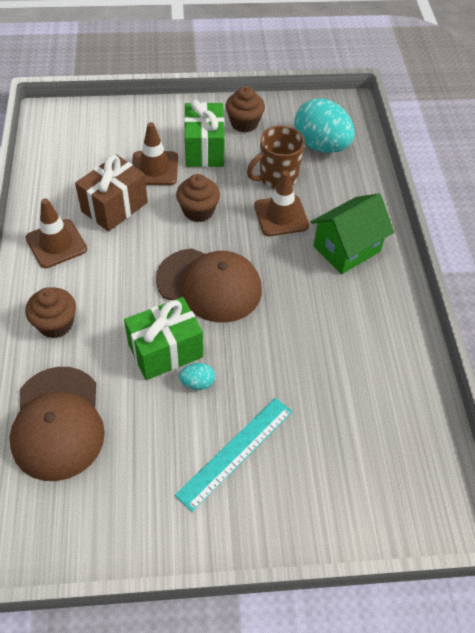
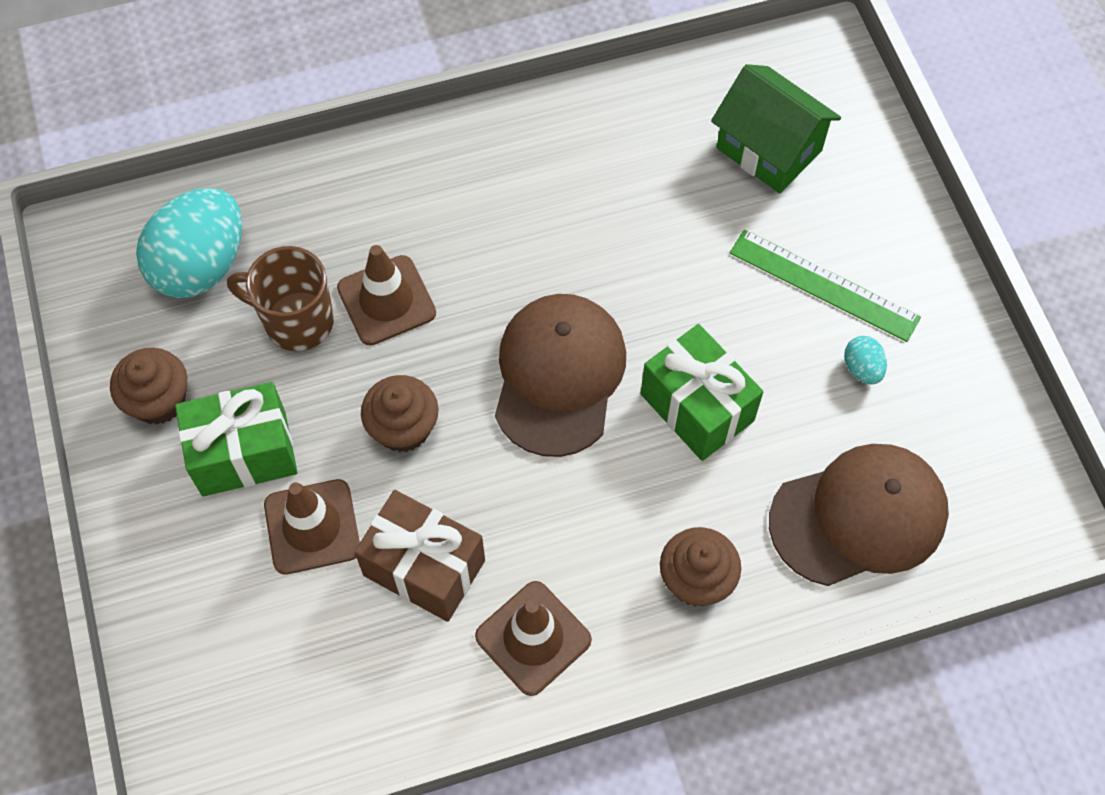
camera: 100 degrees left, 10 degrees up
(197, 383) = (737, 353): turquoise egg -> turquoise egg (862, 368)
(236, 452) = (824, 284): turquoise ruler -> green ruler
(277, 178) = (296, 321): brown mug -> brown mug turned 150 degrees clockwise
(346, 249) = (436, 200): green house -> green house (769, 149)

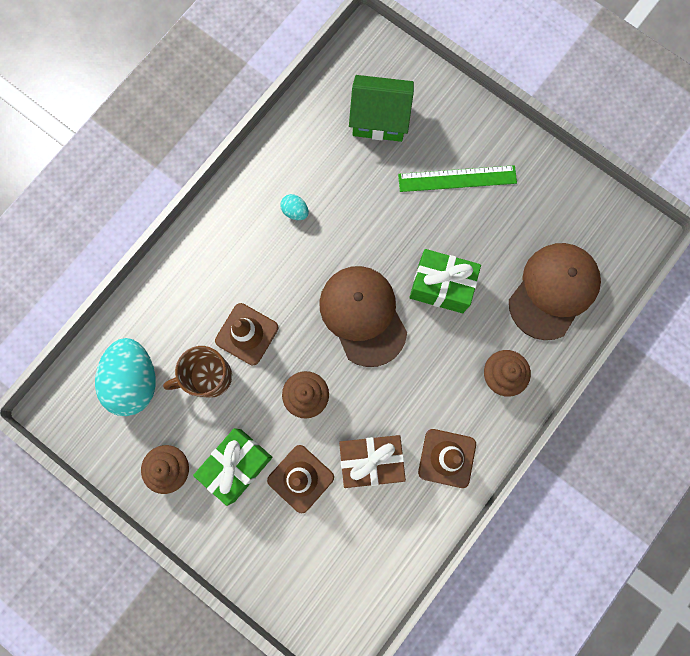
camera: 35 degrees left, 15 degrees up
(862, 368) = (505, 212): turquoise egg -> turquoise egg (295, 211)

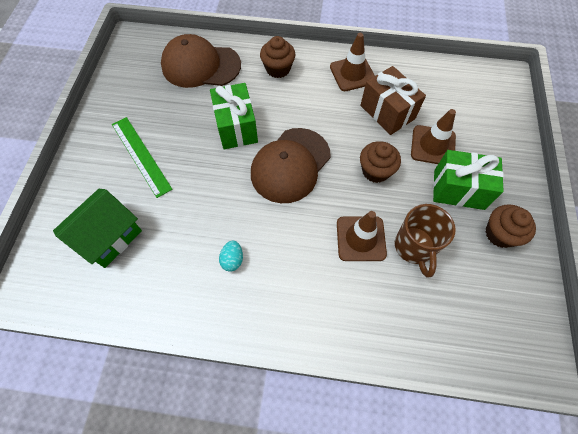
camera: 120 degrees left, 15 degrees down
(134, 380) = (463, 306): turquoise egg -> none
(209, 377) = (414, 247): brown mug -> brown mug turned 45 degrees clockwise
(379, 119) = (109, 237): green house -> green house turned 60 degrees clockwise

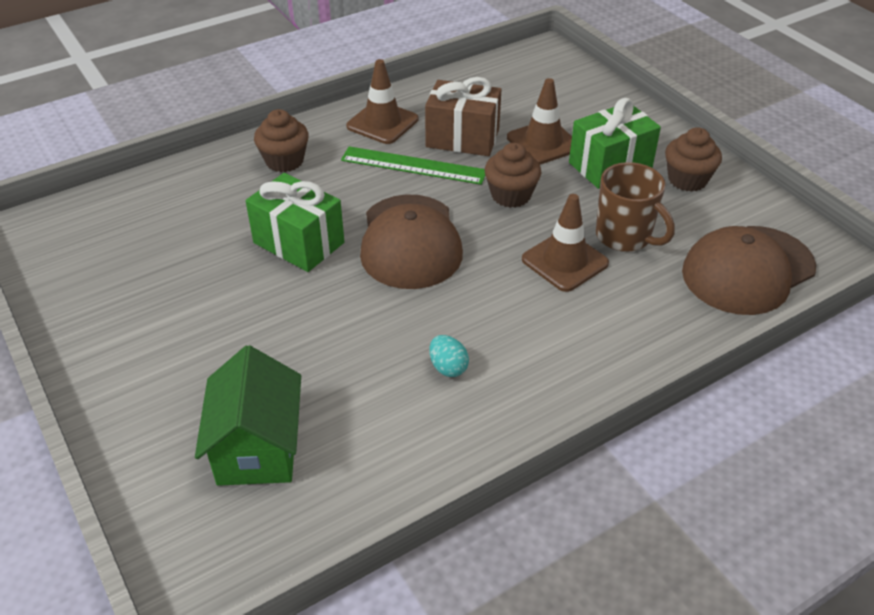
camera: 40 degrees left, 20 degrees down
(140, 156) = (198, 341): green ruler -> green ruler (413, 166)
(200, 65) = (172, 207): brown cap -> brown cap (747, 270)

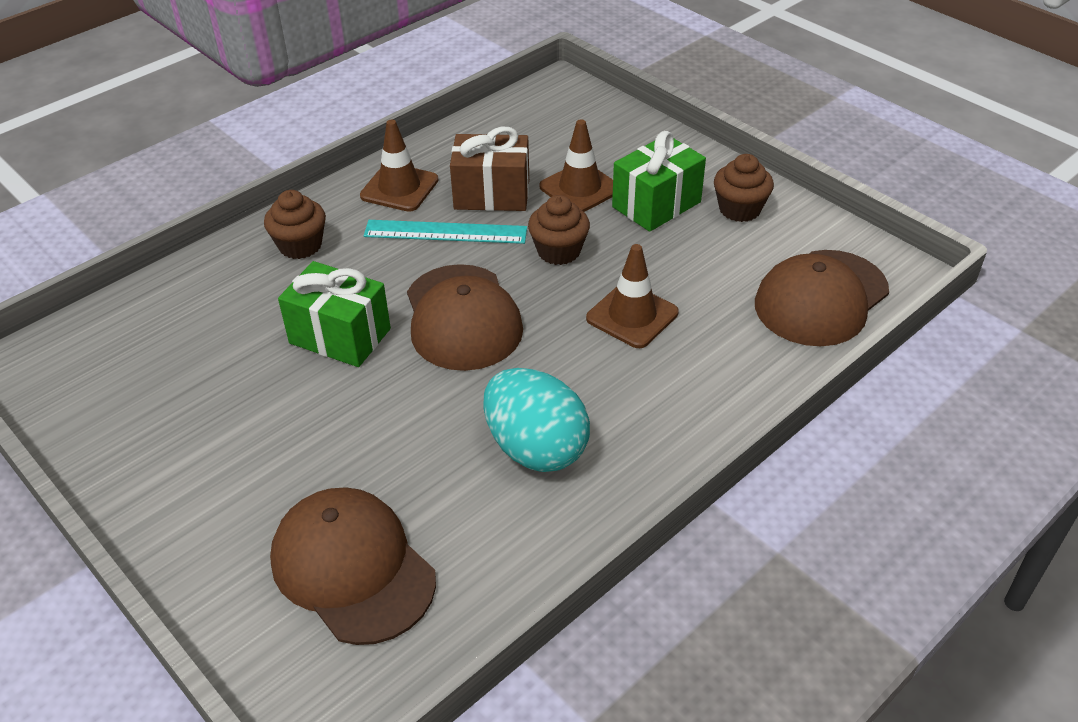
camera: 10 degrees left, 0 degrees up
(258, 448) = (352, 568): green house -> brown cap
(413, 166) = (445, 232): green ruler -> turquoise ruler
(448, 367) = (536, 448): turquoise egg -> turquoise egg, size x2.34
(624, 237) = (688, 280): brown mug -> none

